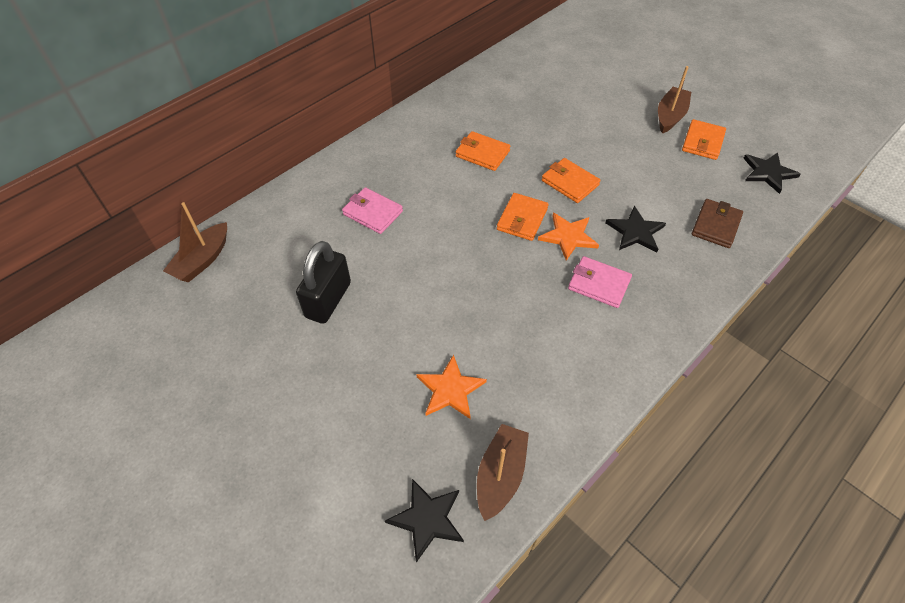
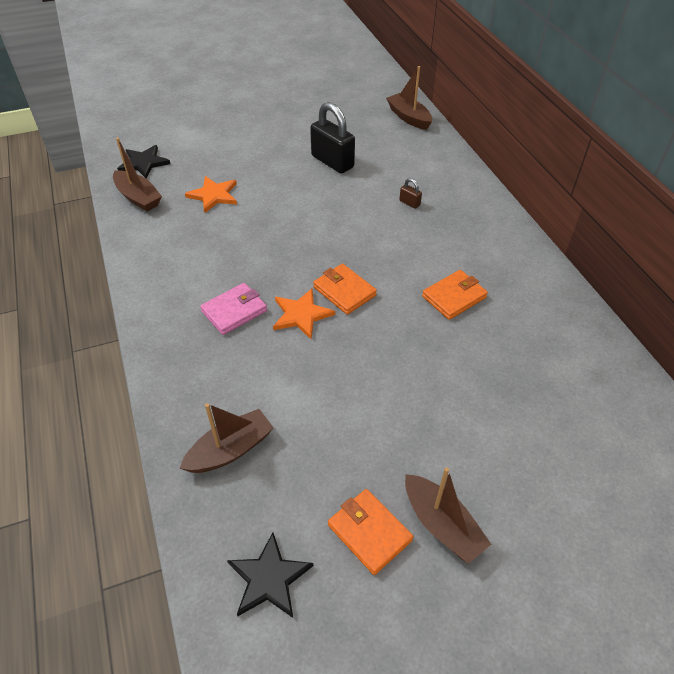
camera: 115 degrees right, 5 degrees down
(373, 213) = (409, 203): pink wallet -> brown padlock
(570, 183) = (372, 349): orange wallet -> none
(635, 232) = (272, 370): black star -> none
(716, 225) = (230, 450): brown wallet -> brown boat

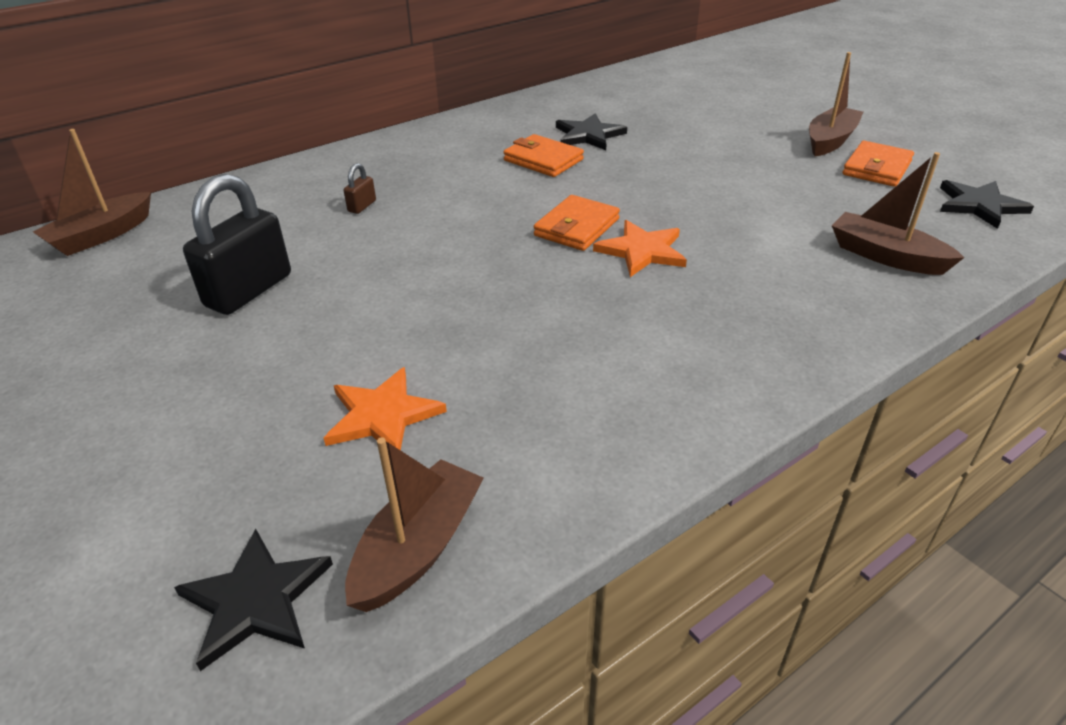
camera: 105 degrees left, 10 degrees down
(234, 311) = (676, 308): pink wallet -> none
(497, 336) = (588, 135): none -> black star

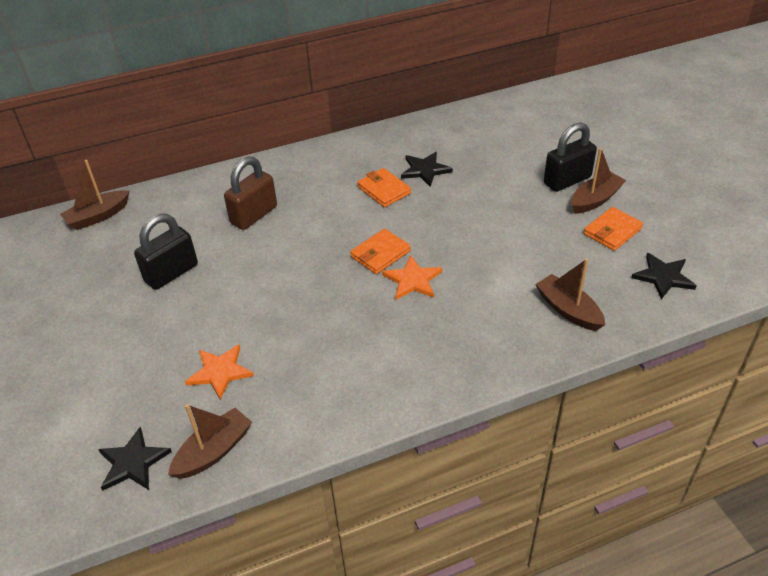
camera: 15 degrees right, 5 degrees up
(362, 206) = (254, 215): brown padlock -> brown padlock, size x2.33
(781, 127) = (567, 180): none -> black padlock

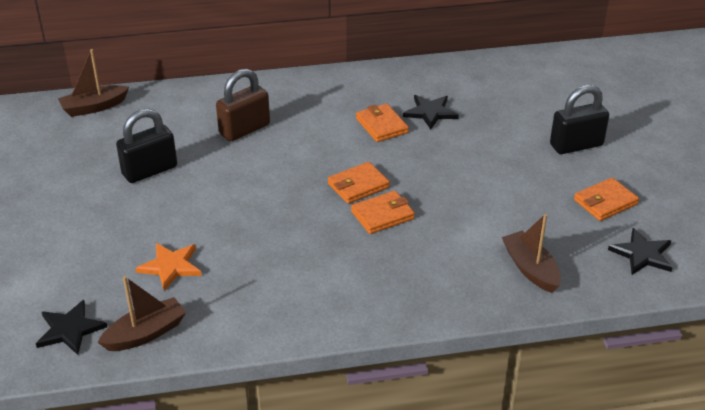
camera: 10 degrees right, 5 degrees down
(413, 280) = (382, 215): orange star -> orange wallet
(595, 200) = (599, 168): brown boat -> none

